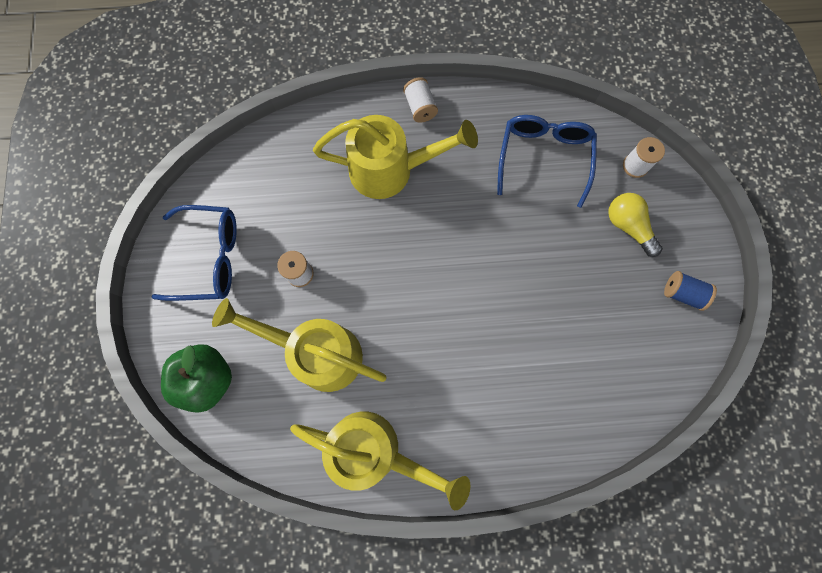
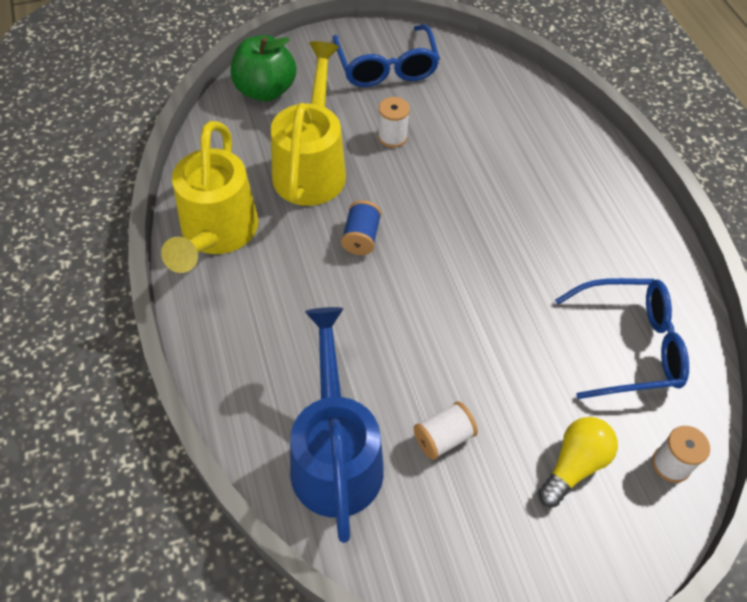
camera: 75 degrees right, 20 degrees down
(390, 170) = (541, 191): yellow watering can -> none
(420, 107) = (634, 205): white spool -> white spool (443, 438)
(599, 387) = (335, 455): none -> blue watering can
(682, 293) = (499, 553): blue spool -> blue spool (361, 237)

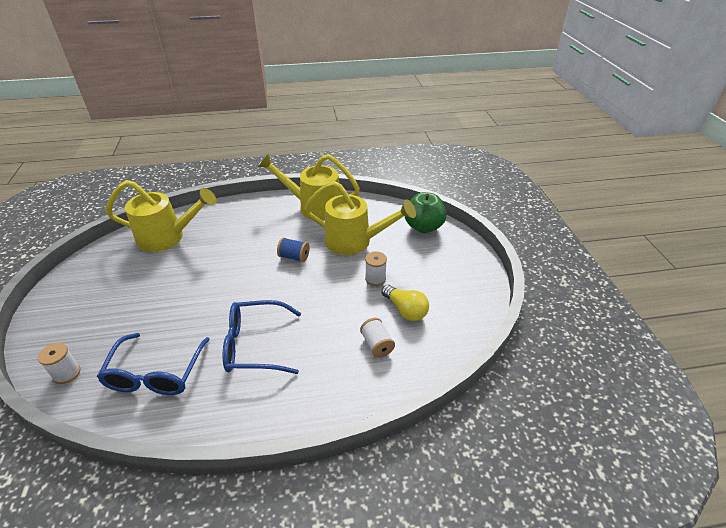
camera: 100 degrees right, 15 degrees down
(335, 455) = (167, 237): blue watering can -> yellow watering can
(386, 67) = (448, 283): blue glasses -> blue glasses (255, 345)
(443, 438) = (152, 274): white spool -> white spool (377, 345)
(574, 465) = (100, 325): yellow light bulb -> yellow light bulb (405, 310)

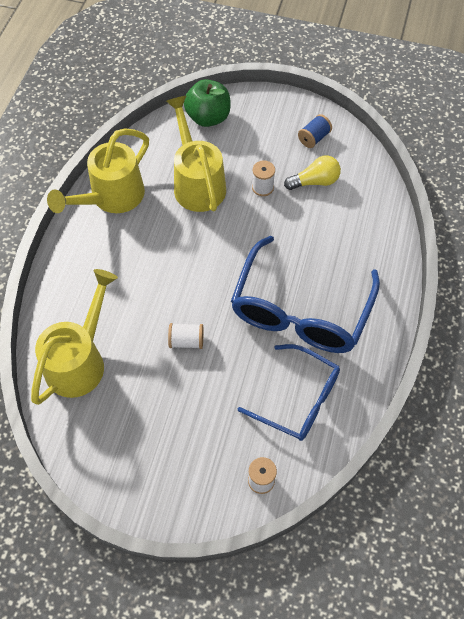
camera: 65 degrees left, 20 degrees up
(255, 345) = (301, 309): blue glasses -> blue glasses, size x1.55
(294, 257) = (191, 243): blue spool -> blue spool (314, 138)
(355, 241) = (197, 183): yellow watering can -> yellow watering can turned 60 degrees counterclockwise
(377, 345) = (344, 218): white spool -> white spool (186, 341)

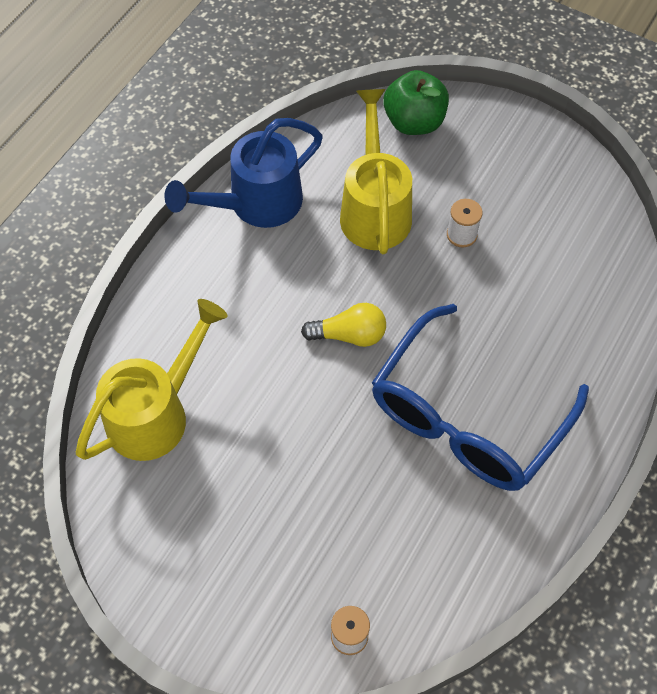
camera: 15 degrees right, 0 degrees up
(111, 197) = (256, 204): yellow watering can -> blue watering can
(186, 341) = (302, 421): white spool -> none
(298, 399) = (429, 538): blue glasses -> none
(314, 138) = (551, 181): blue spool -> none
(315, 181) = (536, 242): yellow light bulb -> yellow light bulb (349, 335)

